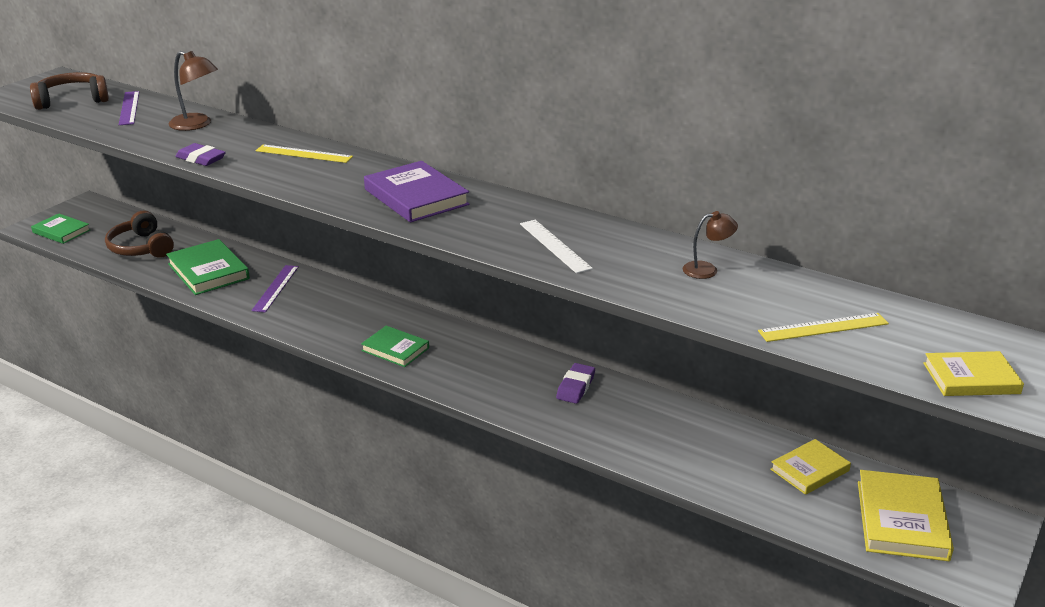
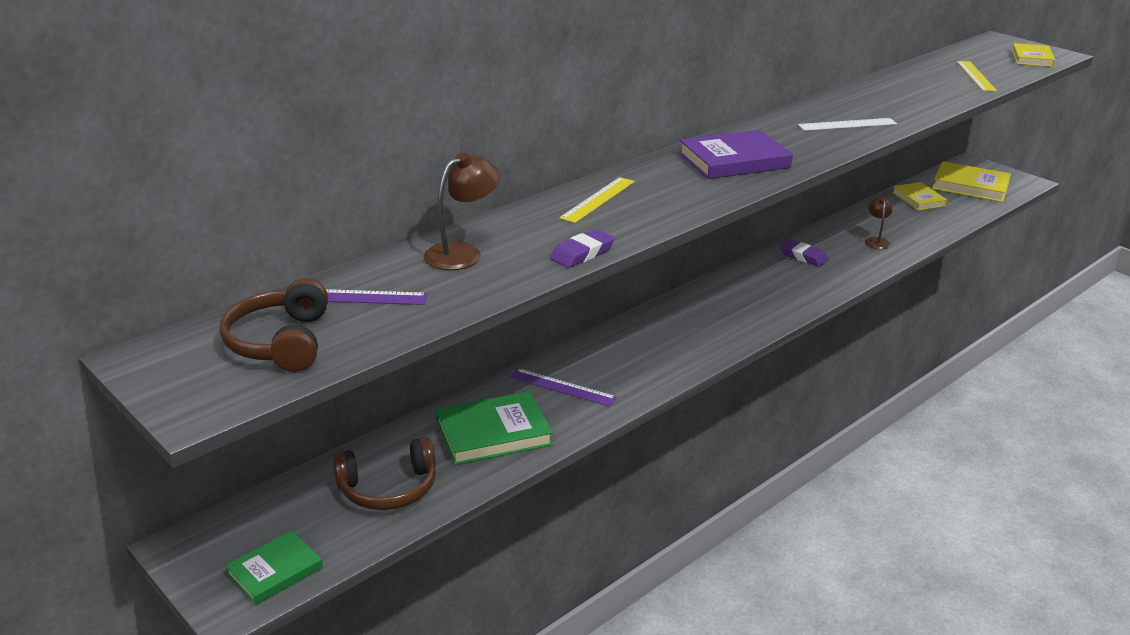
camera: 75 degrees left, 0 degrees up
(395, 349) = (720, 328): green book -> none
(707, 269) = (893, 89): brown lamp -> brown lamp (876, 241)

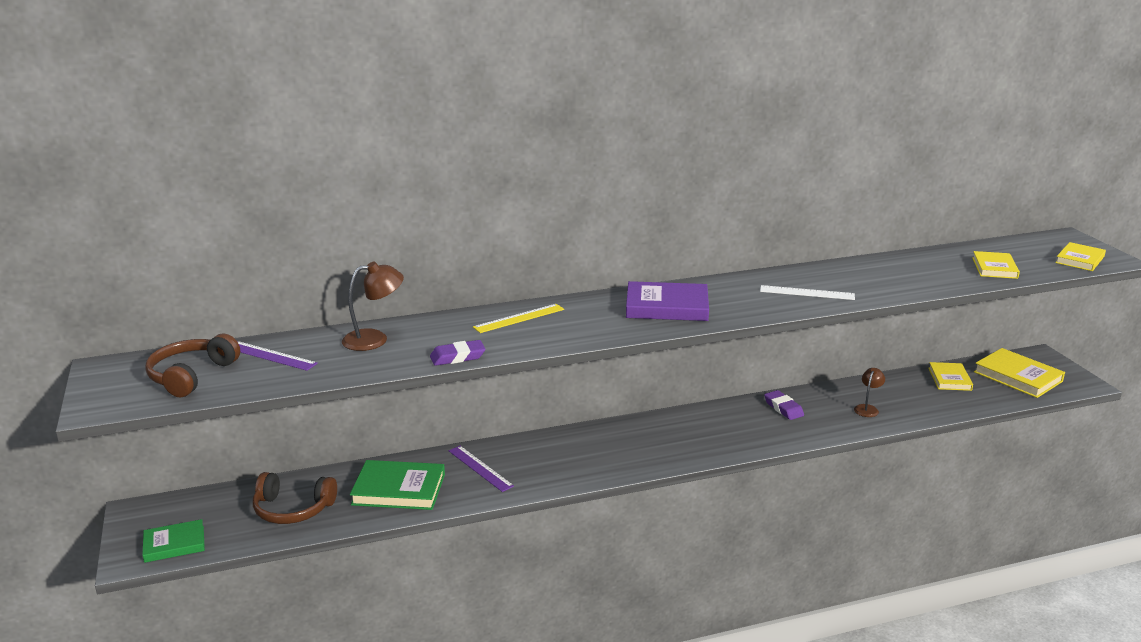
camera: 25 degrees right, 5 degrees down
(975, 76) = (994, 268): yellow ruler -> yellow book

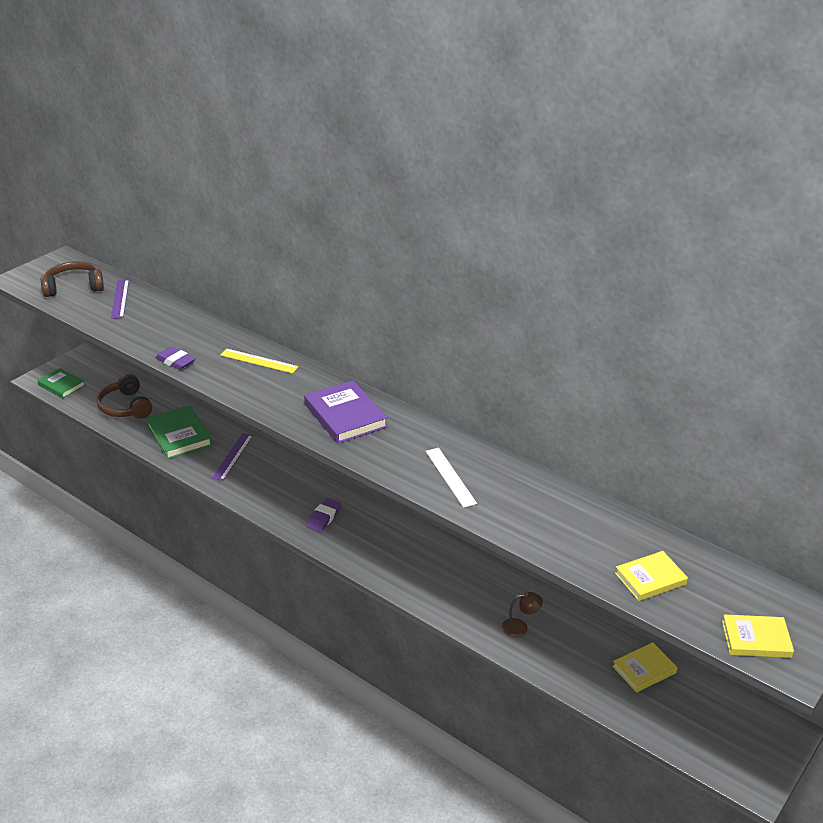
camera: 55 degrees right, 10 degrees up
(374, 339) = (174, 322): brown lamp -> none
(783, 408) = (467, 574): purple eraser -> purple eraser (324, 517)
(1018, 376) = (709, 722): yellow book -> none

